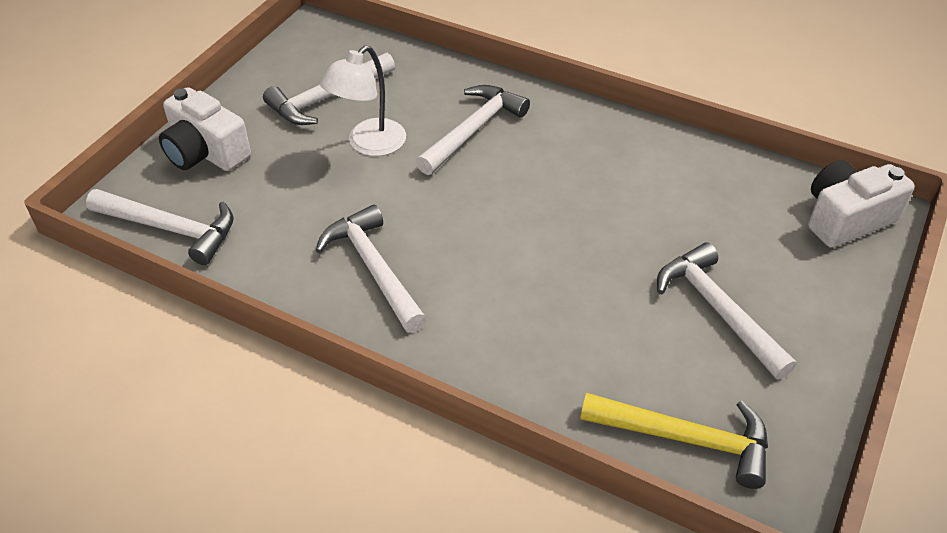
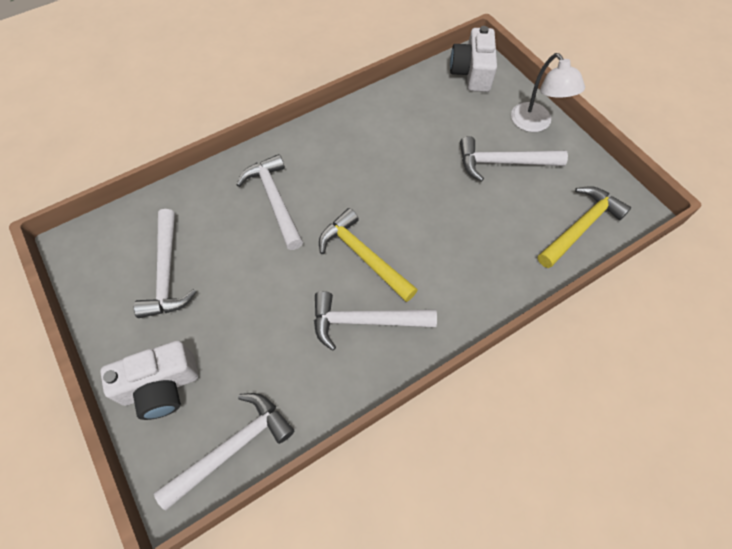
camera: 60 degrees left, 15 degrees up
(368, 145) = (241, 269): white lamp -> white lamp (535, 124)
(457, 231) = (363, 256): none -> yellow hammer

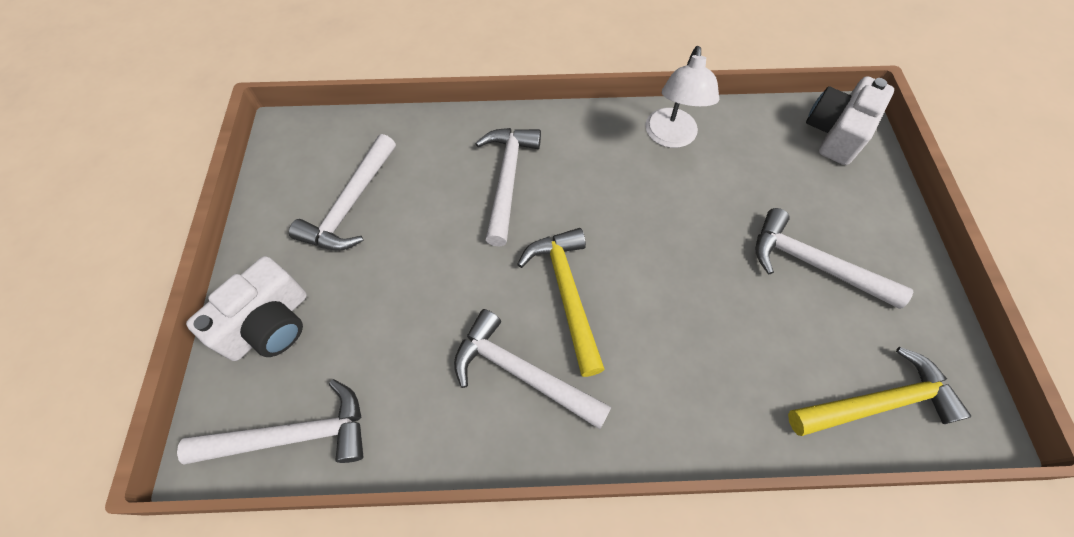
camera: 30 degrees right, 0 degrees up
(161, 386) = (269, 324): white camera -> white camera turned 60 degrees counterclockwise
(535, 124) = (888, 234): white lamp -> white lamp (670, 137)

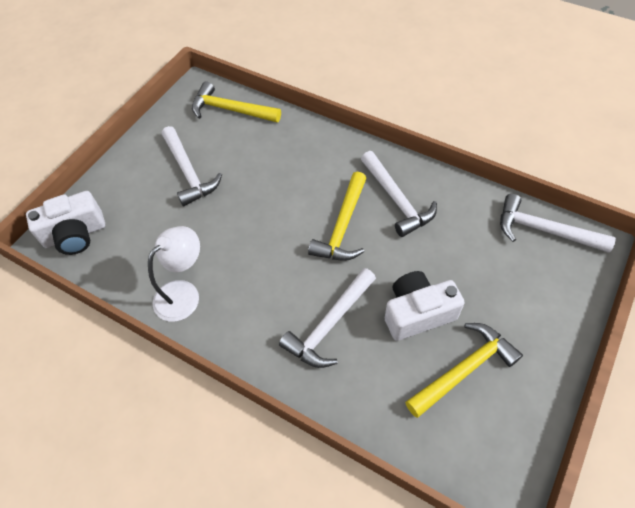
camera: 145 degrees left, 5 degrees down
(269, 324) = (550, 303): white camera -> white camera (417, 313)
(351, 205) = (464, 369): white hammer -> yellow hammer

